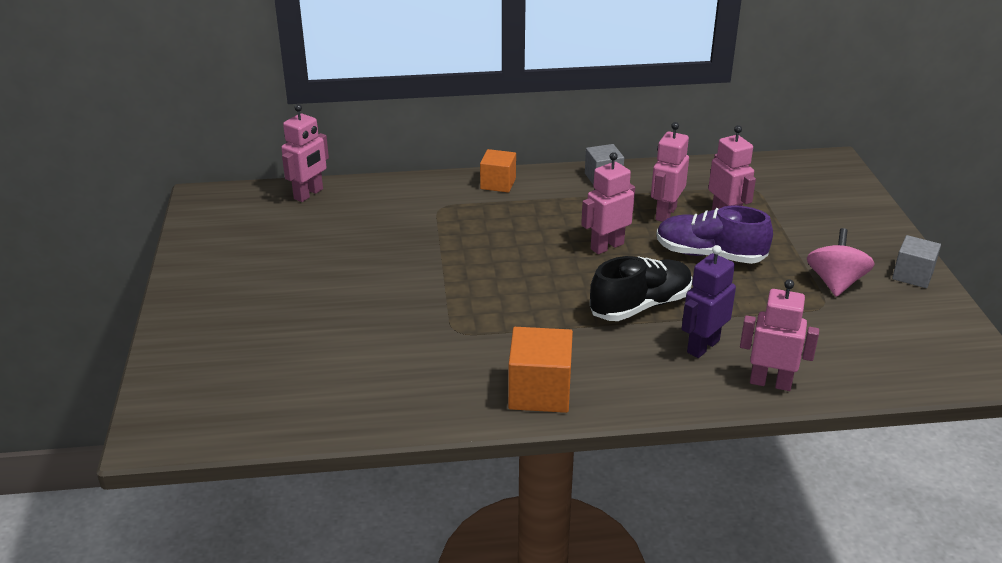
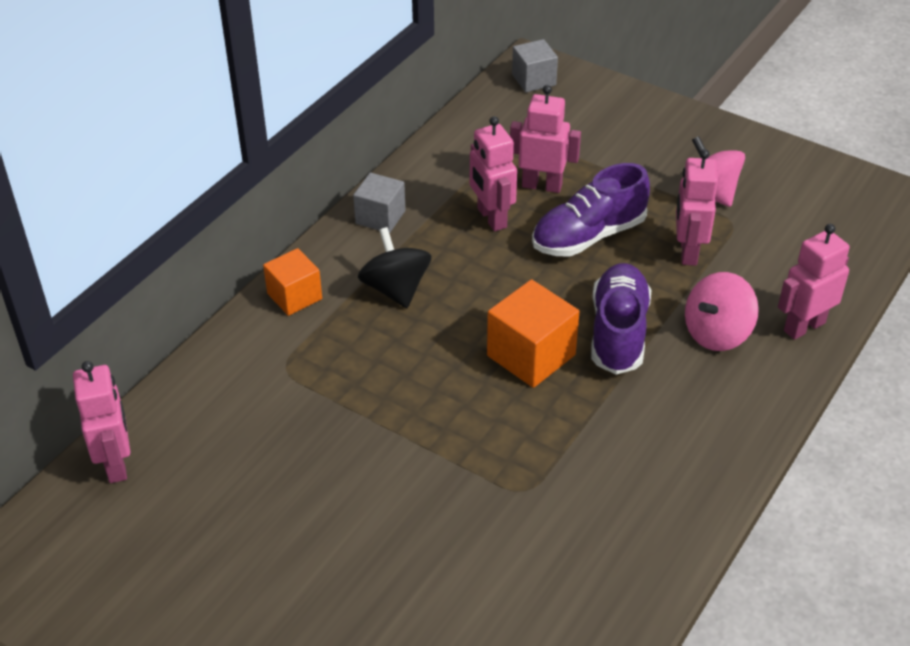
camera: 50 degrees left, 10 degrees up
(539, 392) = (680, 486): orange cube -> orange cube (531, 355)
(553, 211) = (396, 289): none -> black spinning top
(607, 246) = (500, 292): pink robot -> pink robot (688, 251)
(640, 306) = (618, 332): black shoe -> purple shoe
(702, 346) = (717, 333): purple robot -> pink spinning top
(912, 275) = (743, 145): grey cube -> grey cube (534, 80)

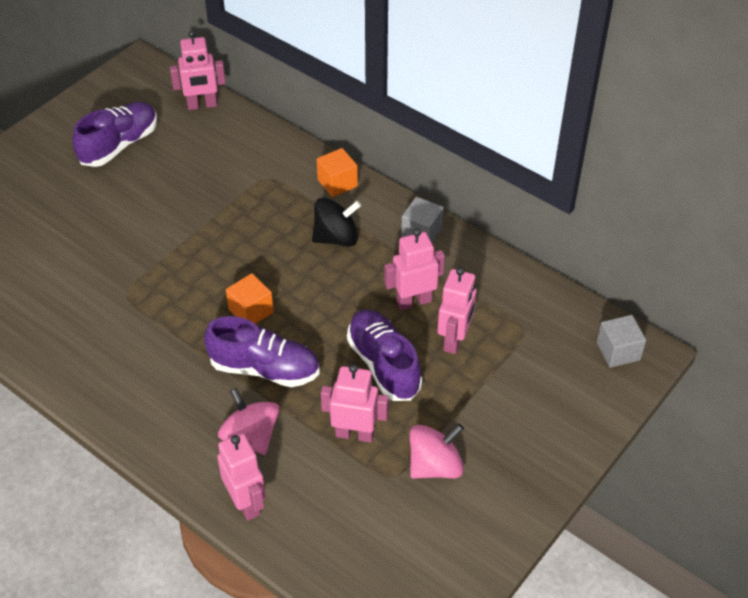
camera: 95 degrees right, 5 degrees up
(207, 557) = (119, 145): none -> purple shoe
(531, 355) = (251, 311): orange cube -> orange cube, size x0.66

